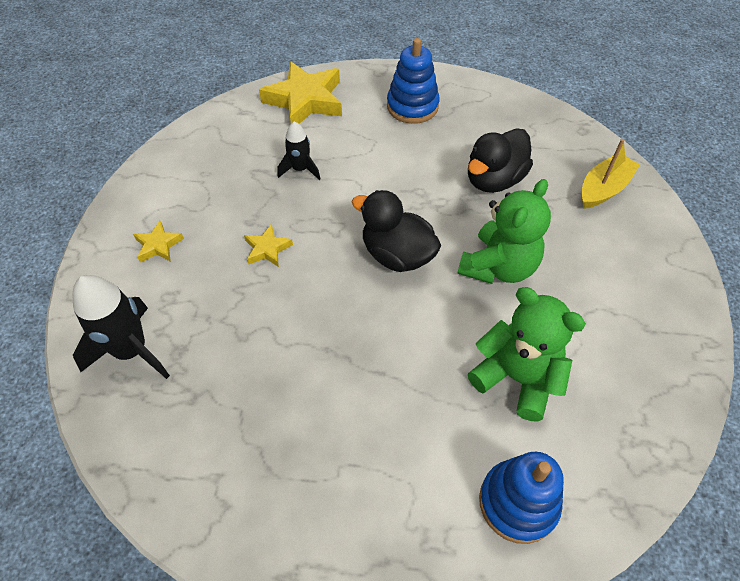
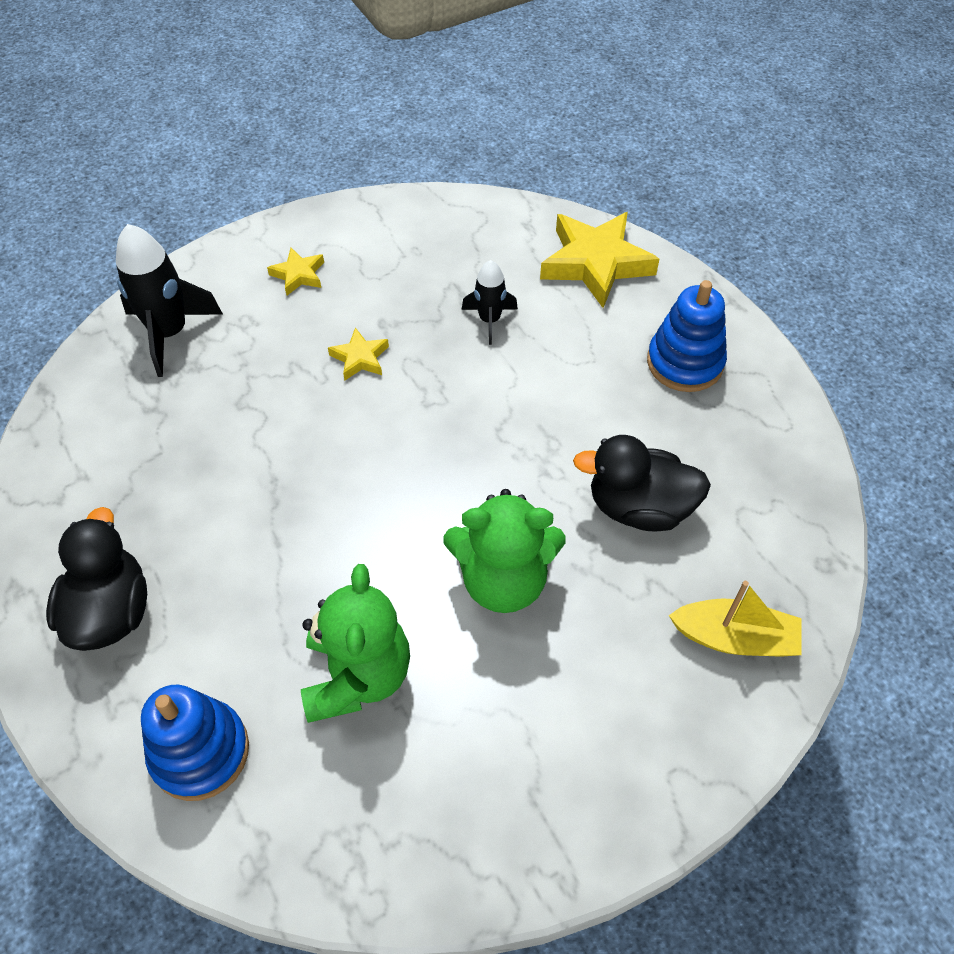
camera: 55 degrees right, 0 degrees up
(397, 255) = (441, 472): black duck -> black duck (111, 611)

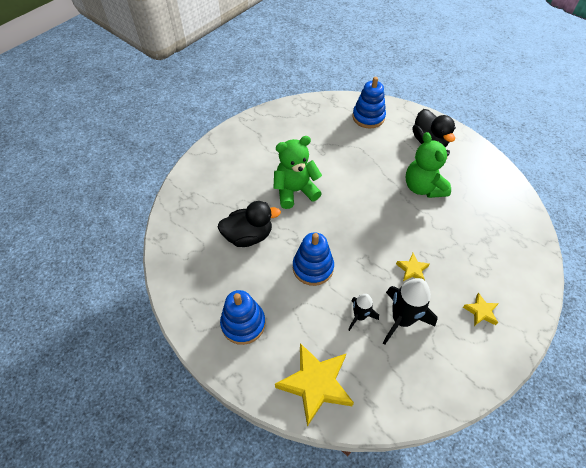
camera: 160 degrees right, 0 degrees up
(170, 333) = (512, 253): black rocket -> black rocket (401, 319)
(357, 675) = (332, 148): green teddy bear -> green teddy bear (423, 187)
(533, 412) = (313, 267): none -> blue stacking toy
(734, 638) = (199, 197): yellow boat -> none

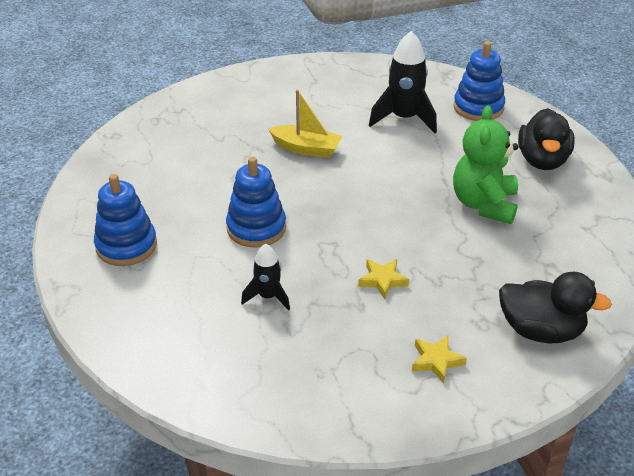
camera: 30 degrees right, 15 degrees down
(248, 236) = (209, 170): black duck -> black duck (541, 330)
(295, 191) = (306, 148): green teddy bear -> yellow boat
(315, 384) = (153, 335): yellow star -> none
(401, 319) = (318, 322): black rocket -> black rocket (404, 118)

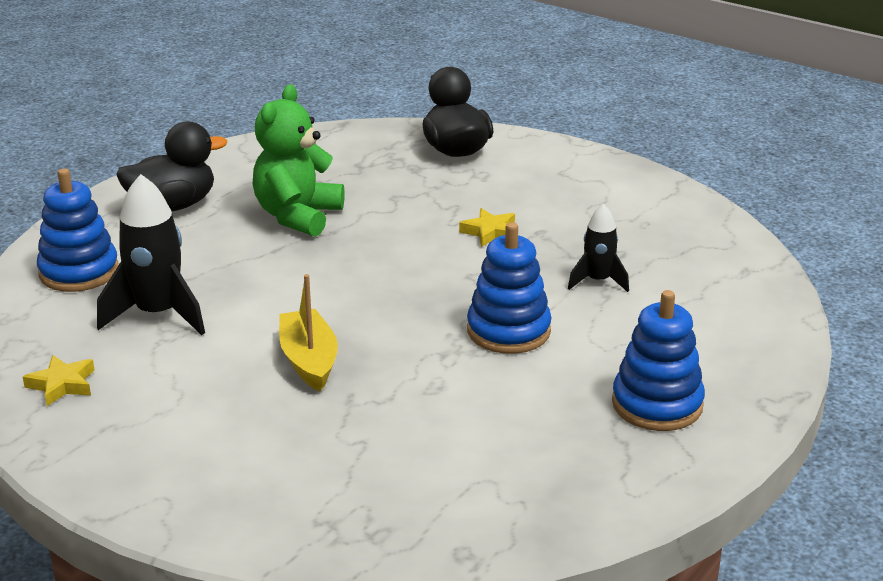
camera: 125 degrees left, 10 degrees down
(436, 361) = (554, 180): yellow star -> yellow star (62, 385)
(484, 204) = (297, 216): green teddy bear -> green teddy bear turned 135 degrees clockwise

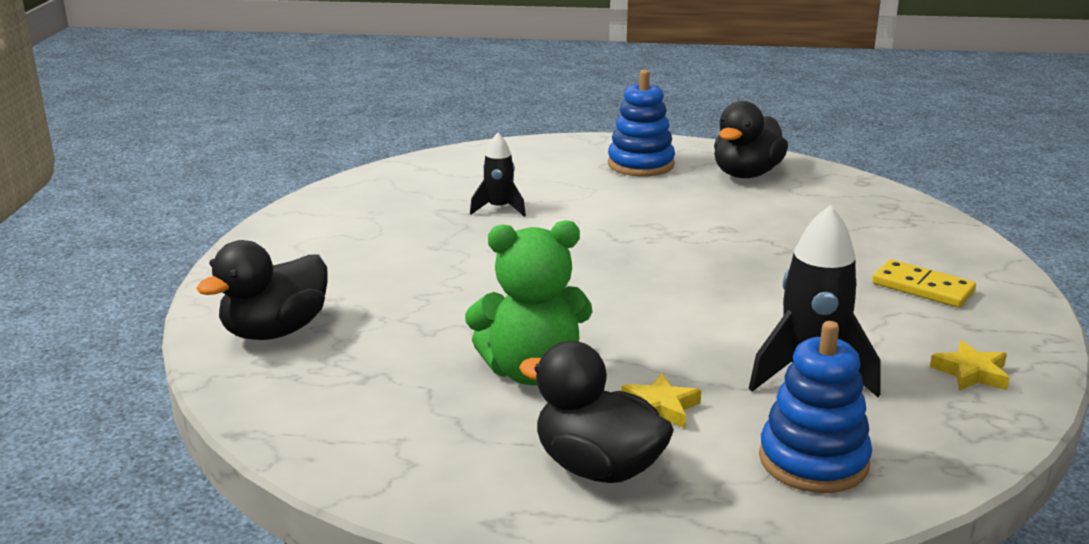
camera: 120 degrees left, 5 degrees down
(194, 440) = (922, 288): none -> yellow domino
(309, 361) = (765, 280): yellow boat -> none
(490, 232) = (459, 266): yellow star -> yellow star (660, 408)
(508, 331) = (616, 222): blue stacking toy -> none
(565, 469) = (746, 174): none -> black duck

